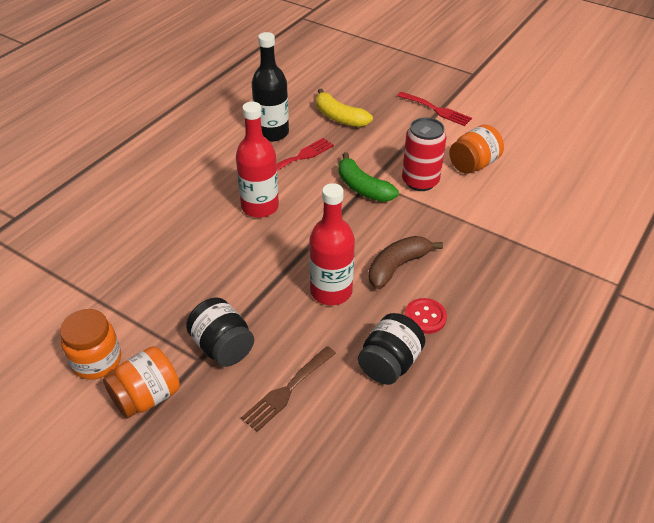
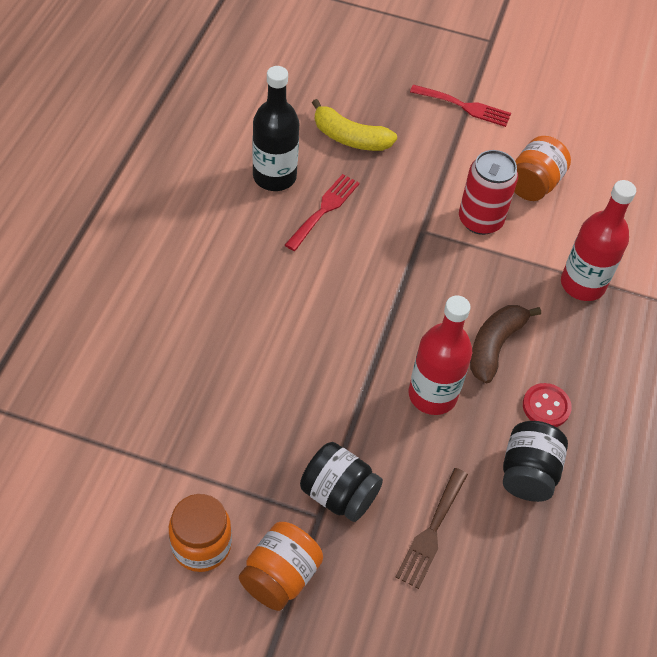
camera: 20 degrees left, 10 degrees up
(260, 207) = (304, 293): red bottle -> red bottle (582, 284)
(362, 188) = (416, 242): green banana -> none

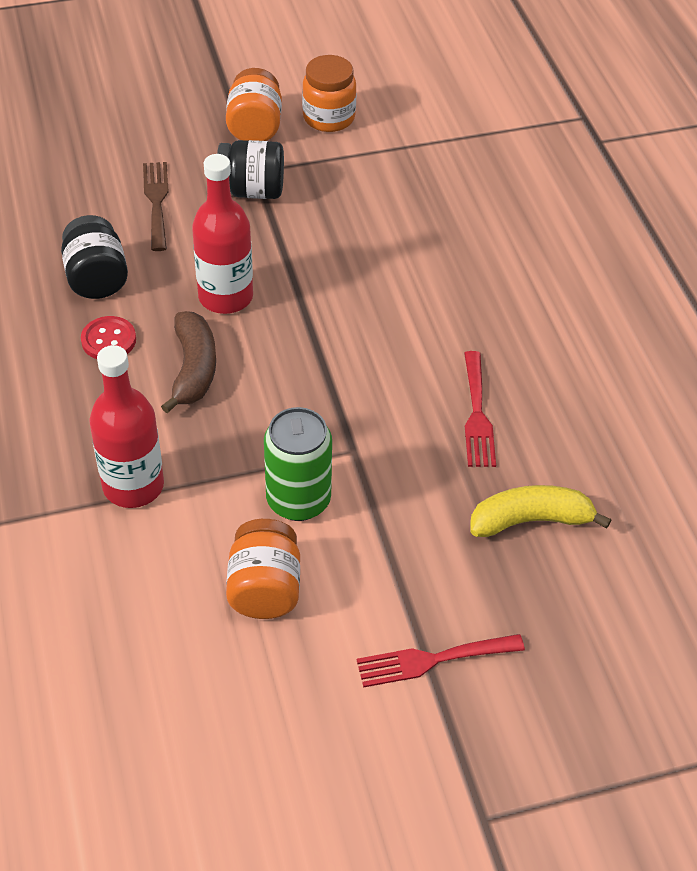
camera: 150 degrees right, 5 degrees down
(274, 177) = (563, 422): black bottle -> none
(480, 220) = (298, 500): red can -> green can

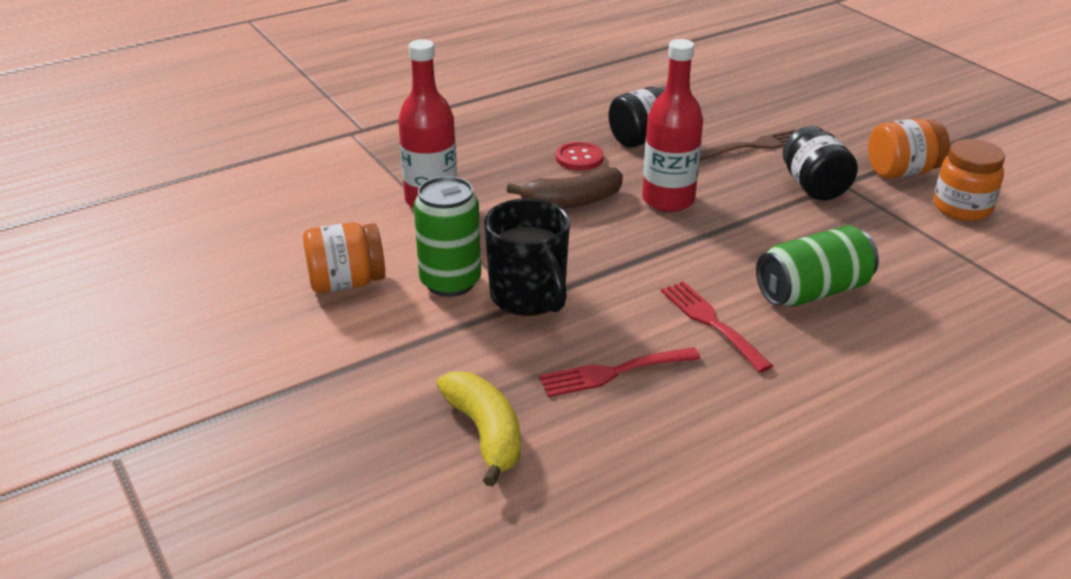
camera: 75 degrees right, 15 degrees down
(348, 444) = (529, 297): none -> black mug
(411, 253) = (813, 291): none -> green can
(432, 660) = (290, 392): red fork -> red fork (711, 322)

